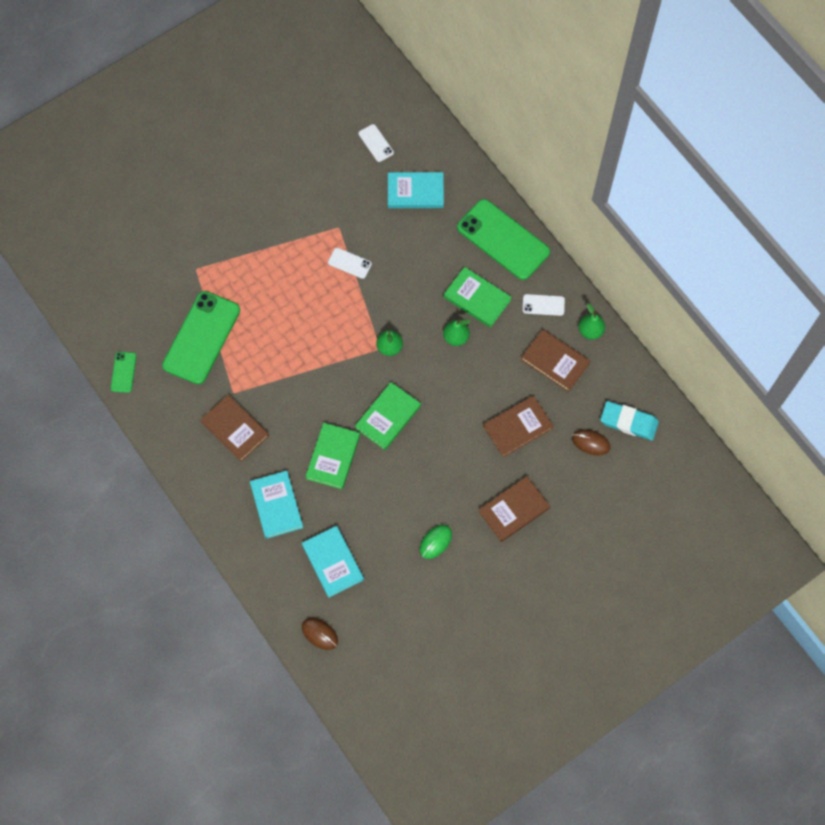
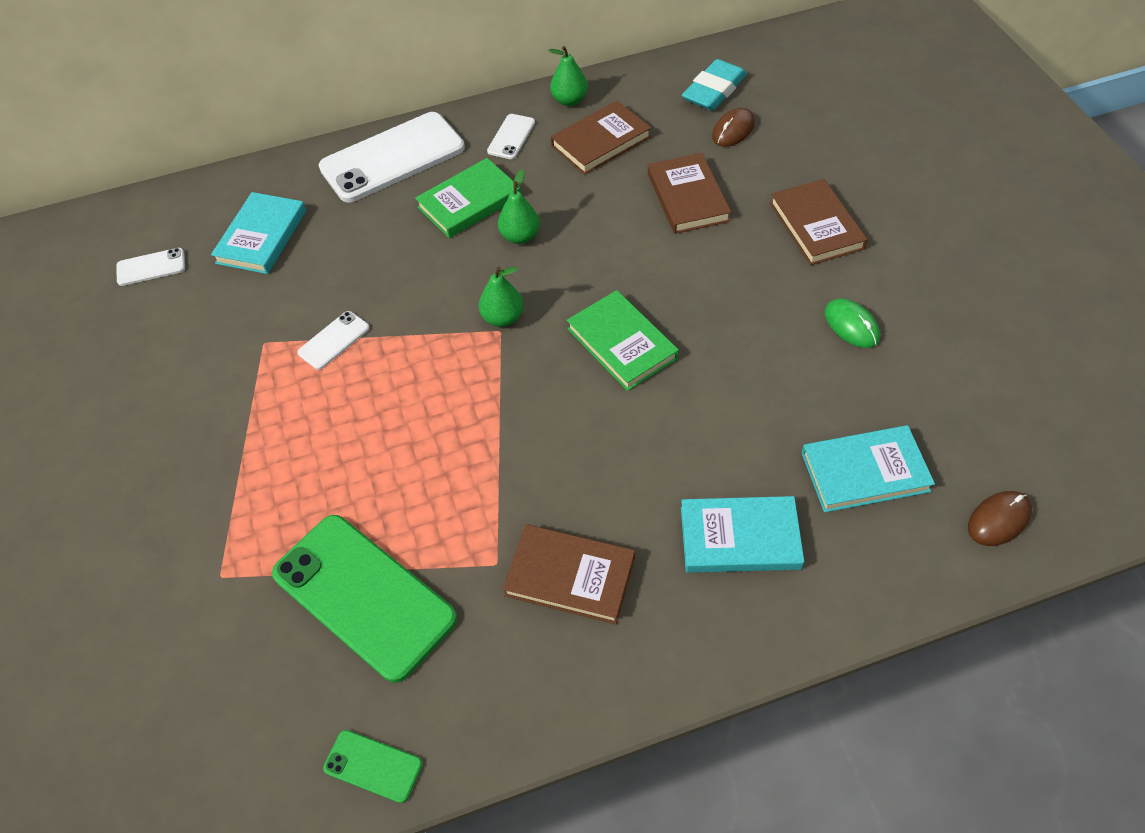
camera: 70 degrees left, 15 degrees down
(235, 429) = (570, 576): brown book -> brown book turned 45 degrees clockwise
(333, 457) = (670, 432): green book -> none
(503, 240) = (392, 158): green phone -> white phone

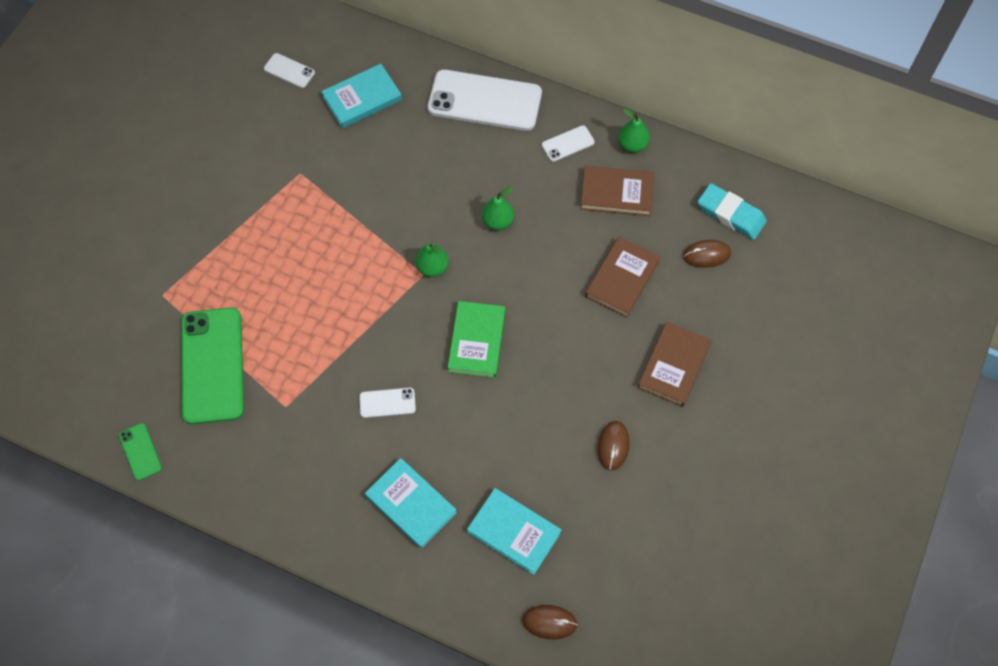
camera: 40 degrees right, 10 degrees up
(334, 340) = (335, 203): white phone -> white phone (387, 403)
(469, 202) = (495, 171): green book -> none
(570, 576) = (311, 445): brown book -> none
(714, 90) = (731, 214): turquoise eraser -> turquoise eraser turned 45 degrees clockwise
(851, 325) = (613, 446): green mouse -> brown mouse

